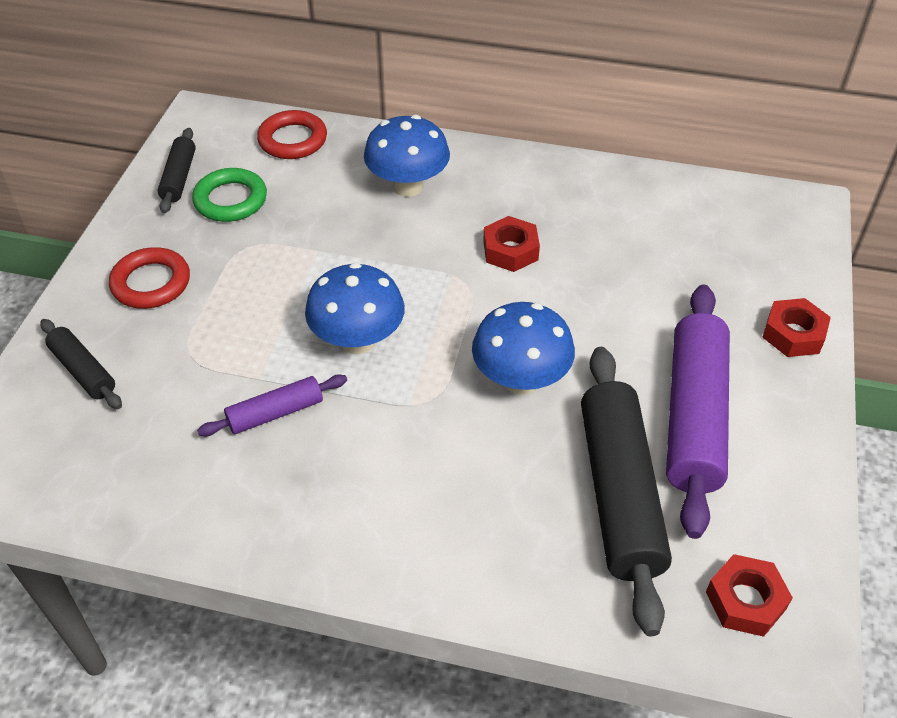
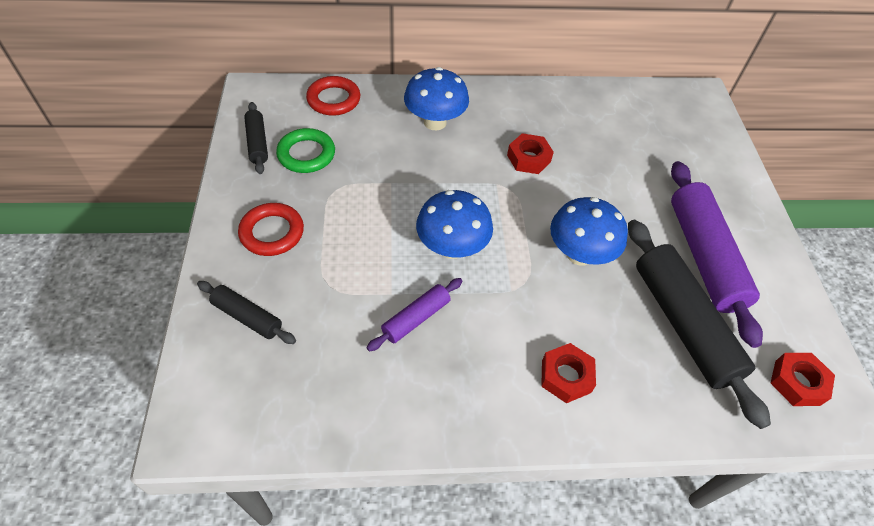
camera: 20 degrees left, 5 degrees up
(793, 334) = (736, 185): red nut -> red nut (566, 376)

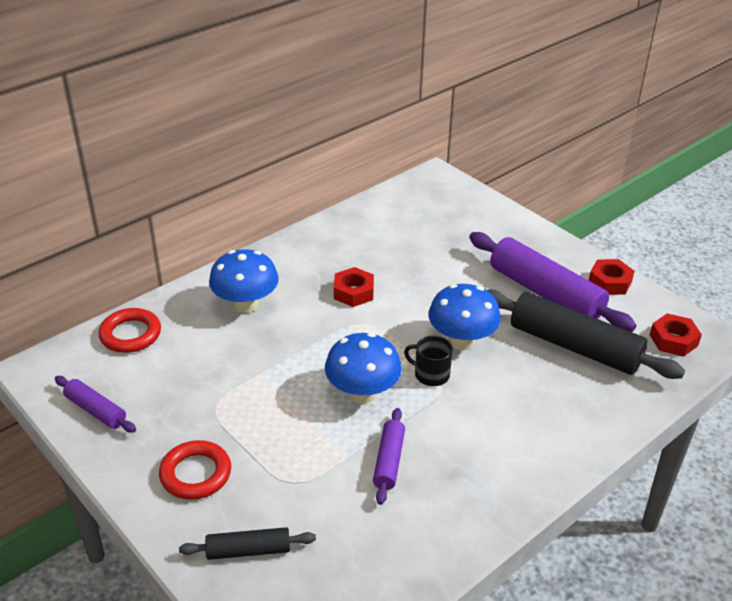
camera: 35 degrees left, 15 degrees down
(257, 143) = (96, 410): black rolling pin -> purple rolling pin
(306, 154) = (156, 393): green ring -> none
(523, 267) = (431, 374): none -> black mug
(566, 376) = (534, 430): red nut -> red nut (609, 282)

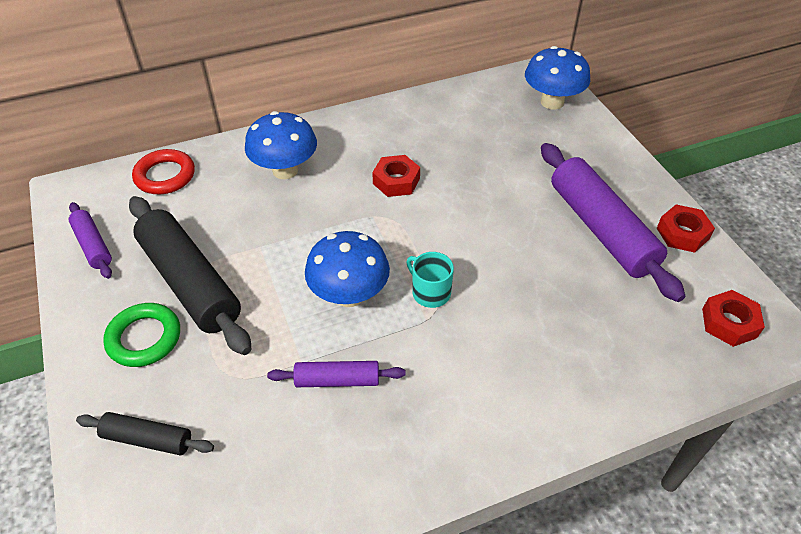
camera: 20 degrees right, 10 degrees up
(196, 474) = (144, 338): red ring -> green ring
(389, 461) = (337, 380): purple rolling pin -> purple rolling pin turned 60 degrees clockwise
(431, 374) = (430, 292): black mug -> turquoise mug
(461, 341) = (481, 262): blue mushroom -> blue mushroom (552, 102)
(574, 346) = (605, 301): black rolling pin -> black rolling pin (190, 282)

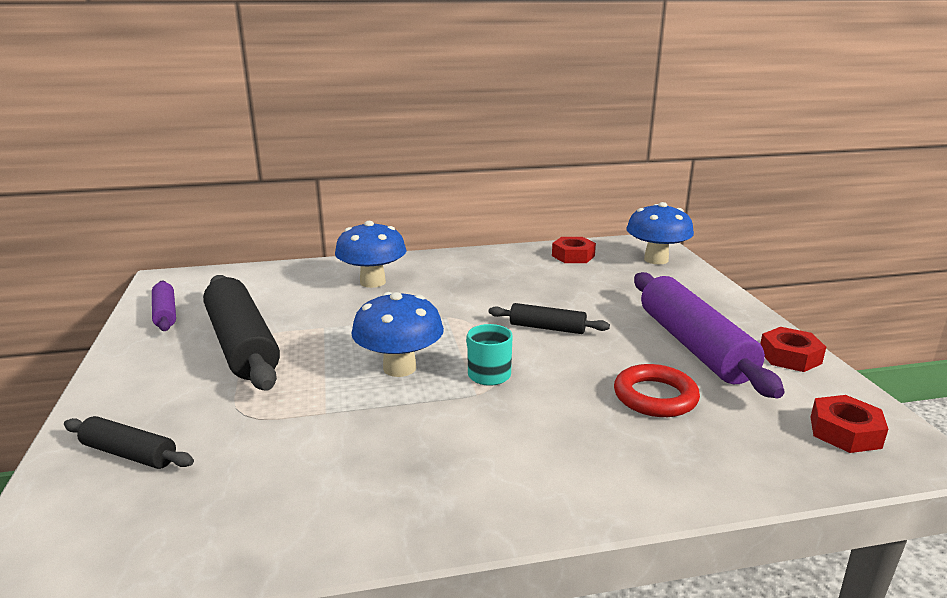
camera: 10 degrees right, 25 degrees down
(144, 338) = (173, 378): green ring -> none
(165, 176) = (258, 277): red ring -> red ring (655, 397)
(337, 380) = (358, 430): purple rolling pin -> none
(396, 181) = (480, 297): red nut -> red nut (573, 256)
(469, 220) = (547, 328): none -> black rolling pin

